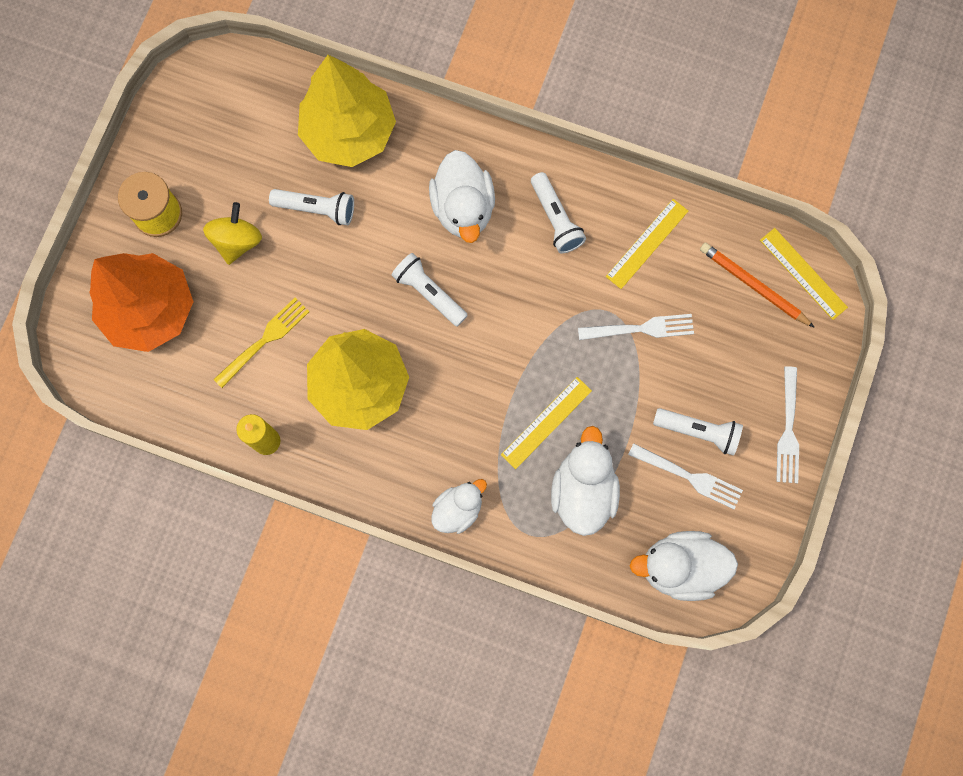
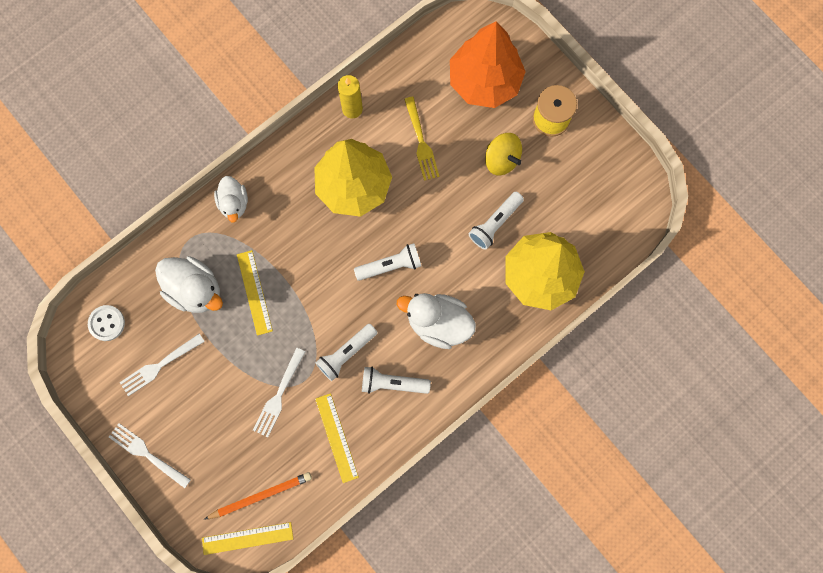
camera: 120 degrees right, 0 degrees up
(680, 567) = (107, 323): white duck -> white button
(698, 431) = (185, 391): white flashlight -> white flashlight (346, 353)

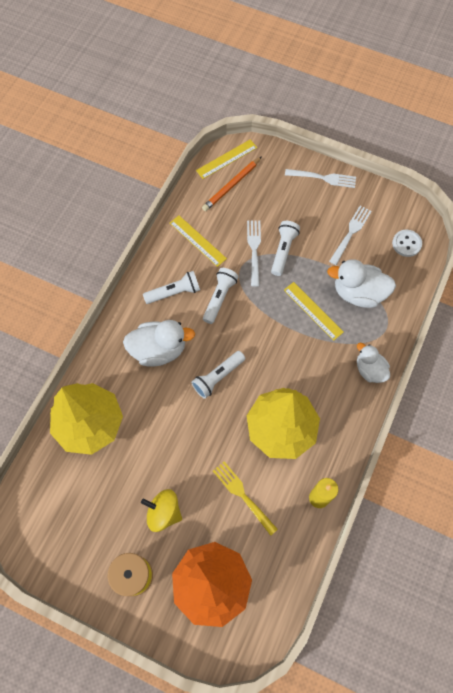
camera: 155 degrees right, 10 degrees down
(495, 223) = (146, 451): white flashlight -> white flashlight (283, 251)

